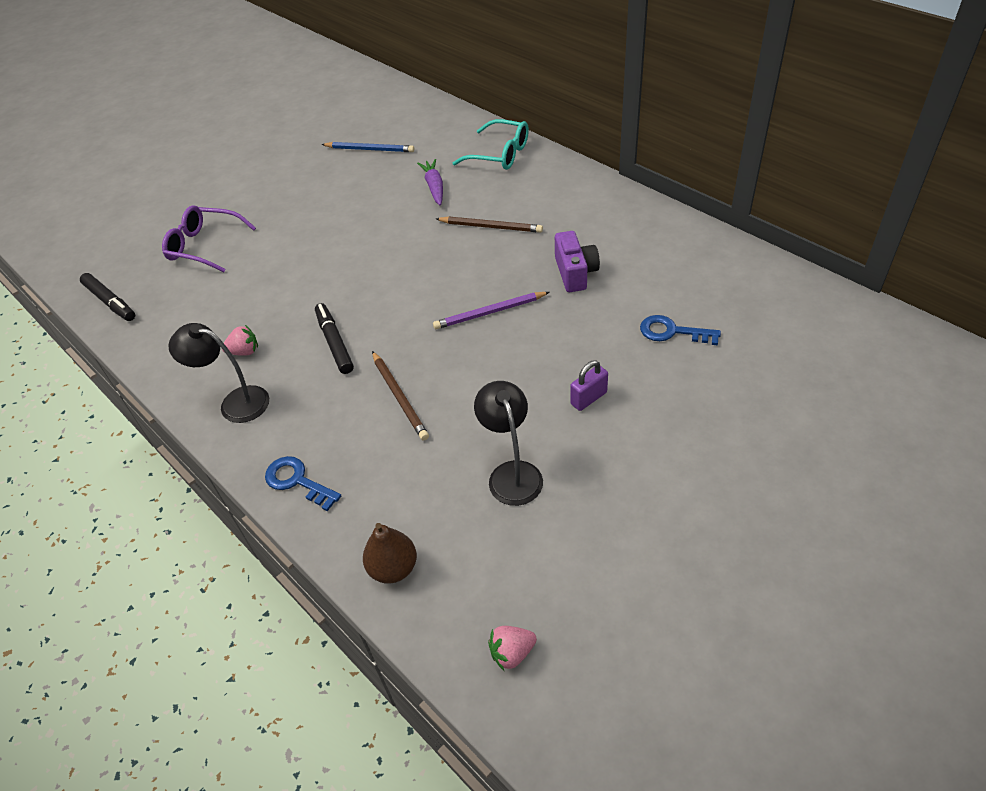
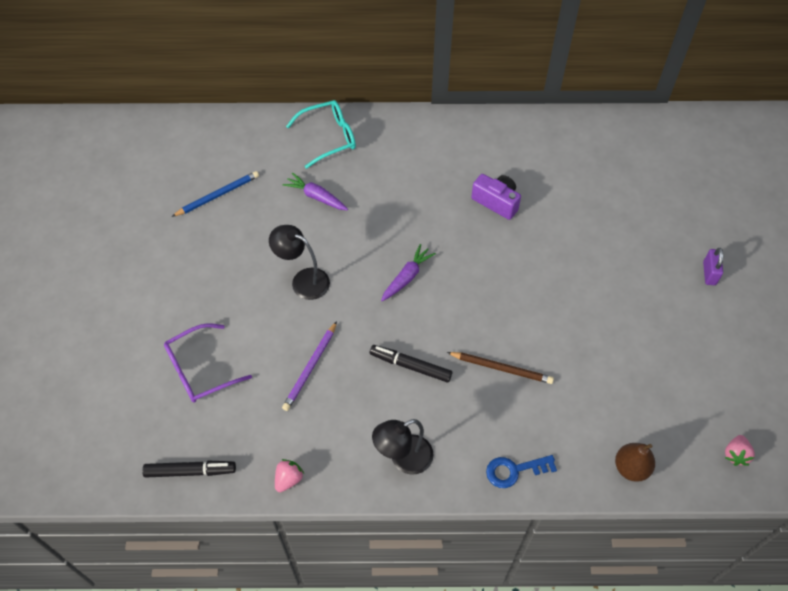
camera: 50 degrees left, 10 degrees up
(244, 351) = (357, 421): pink strawberry -> pink strawberry (288, 479)
(422, 280) = (407, 277): none -> purple carrot
(490, 312) = (481, 269): purple pencil -> purple pencil (310, 368)
(491, 227) = (399, 203): brown pencil -> none
(512, 473) = (621, 361): black lamp -> black lamp (303, 280)
(588, 398) = (604, 283): purple padlock -> purple padlock (709, 273)
(672, 332) = (597, 205): blue key -> none

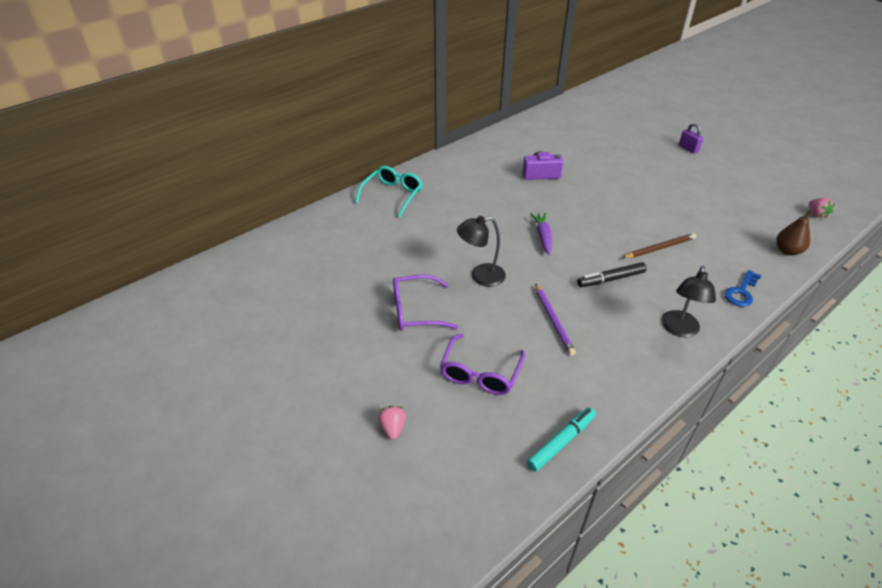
camera: 40 degrees left, 15 degrees down
(190, 471) = (561, 442): black marker -> turquoise marker
(216, 276) = (415, 311): none -> purple glasses
(218, 195) = (353, 264): blue pencil -> none
(288, 479) = (631, 394): pink strawberry -> pink strawberry (392, 428)
(316, 197) = (426, 228): purple carrot -> none

